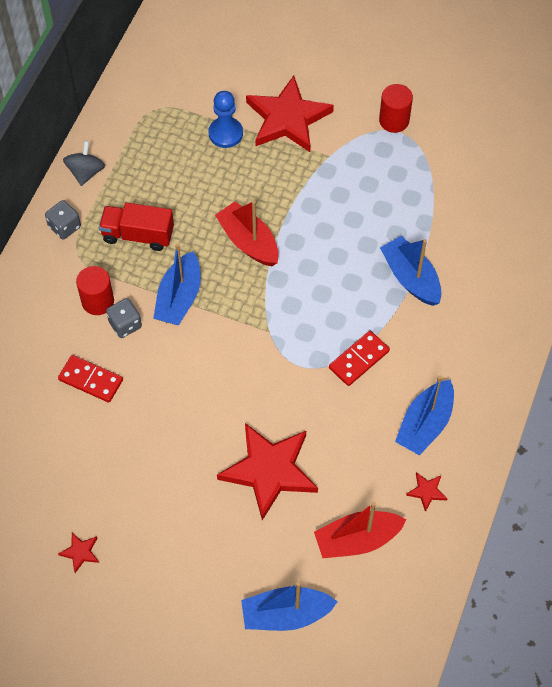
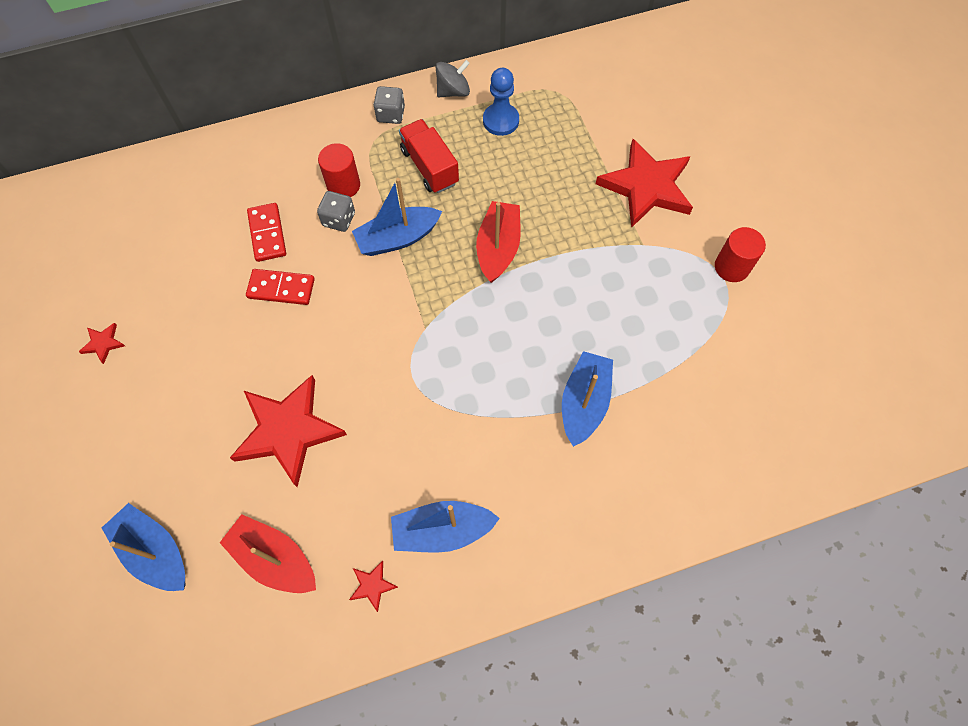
camera: 50 degrees right, 5 degrees up
(225, 133) = (585, 154): blue pawn -> blue pawn (500, 121)
(359, 359) = (460, 421): red domino -> red domino (281, 288)

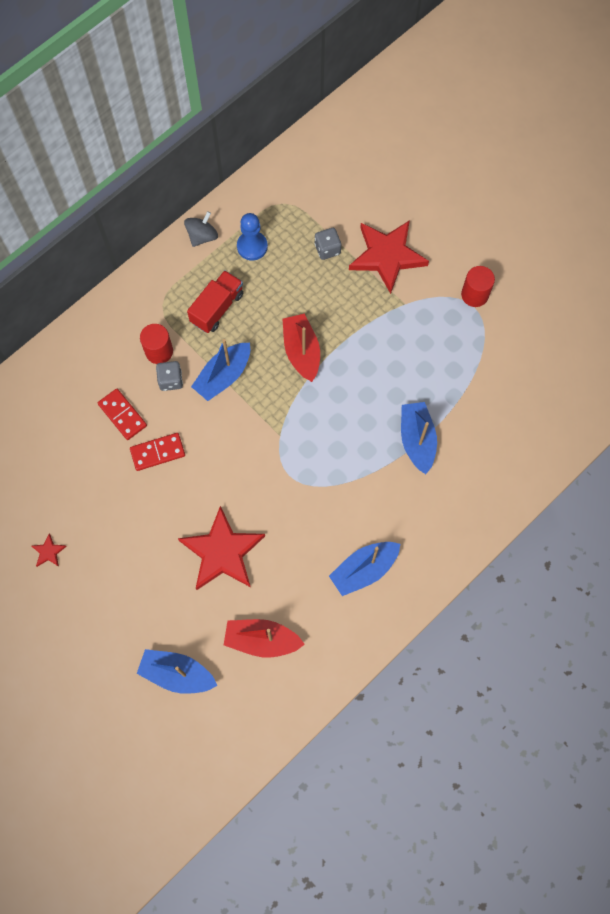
camera: 25 degrees left, 5 degrees up
(372, 585) = (336, 626): red star -> none
(391, 114) = (163, 276): grey dice -> grey dice (327, 249)
(429, 167) = (217, 308): red truck -> red truck turned 90 degrees clockwise

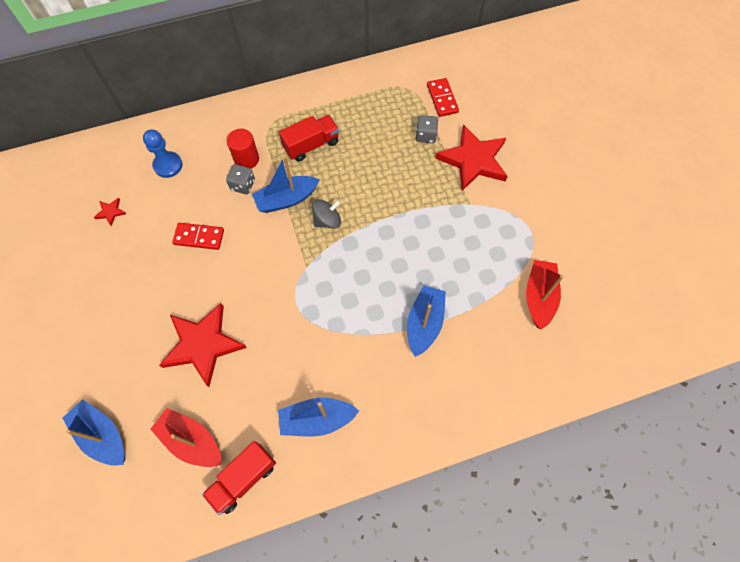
camera: 25 degrees right, 5 degrees down
(48, 552) = (65, 278): red star -> red star (110, 212)
(122, 415) = (189, 196): red domino -> red domino (442, 99)
(202, 236) = (330, 88): grey spinning top -> grey spinning top (327, 220)
(252, 246) = (365, 110): blue pawn -> blue pawn (168, 165)
(301, 351) = (362, 206): red boat -> red boat (539, 297)
(326, 649) = (243, 479): none -> red truck
(474, 295) = (536, 221): red cylinder -> none

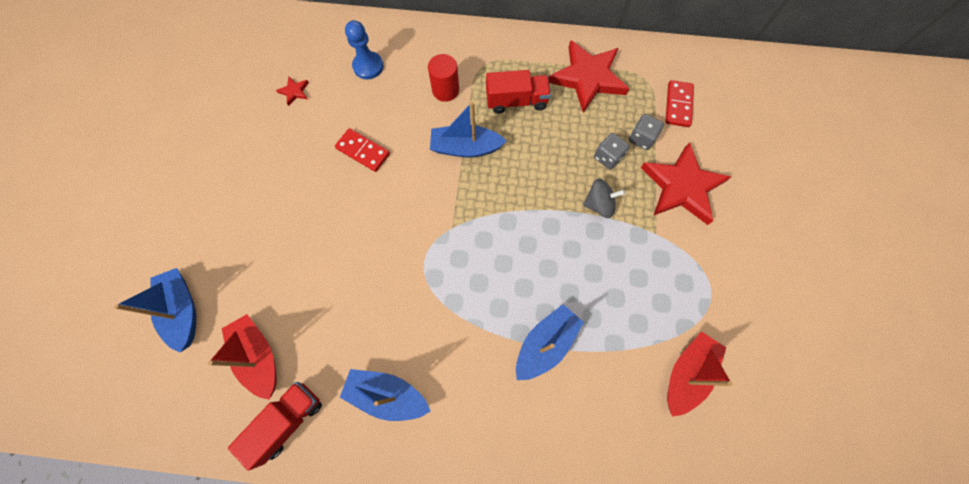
camera: 25 degrees right, 5 degrees up
(203, 344) = (315, 262): red star -> red star (588, 78)
(243, 185) = (429, 115): grey dice -> grey dice (607, 157)
(243, 479) = (288, 421): red truck -> red truck turned 150 degrees clockwise
(327, 220) = (496, 187): grey spinning top -> grey spinning top (599, 204)

